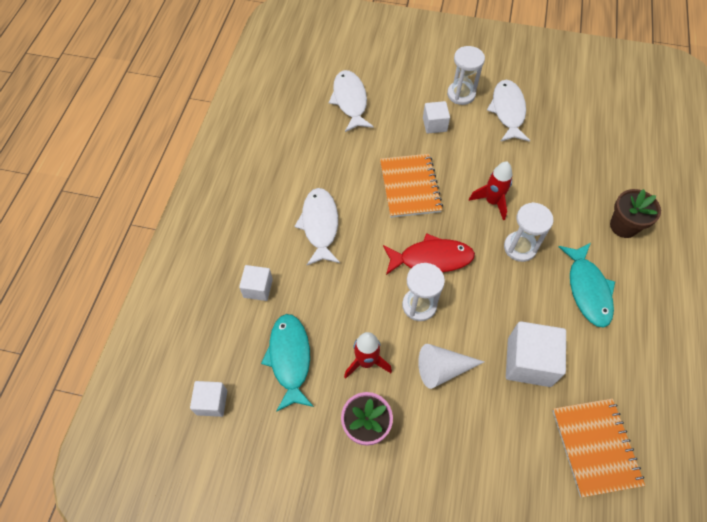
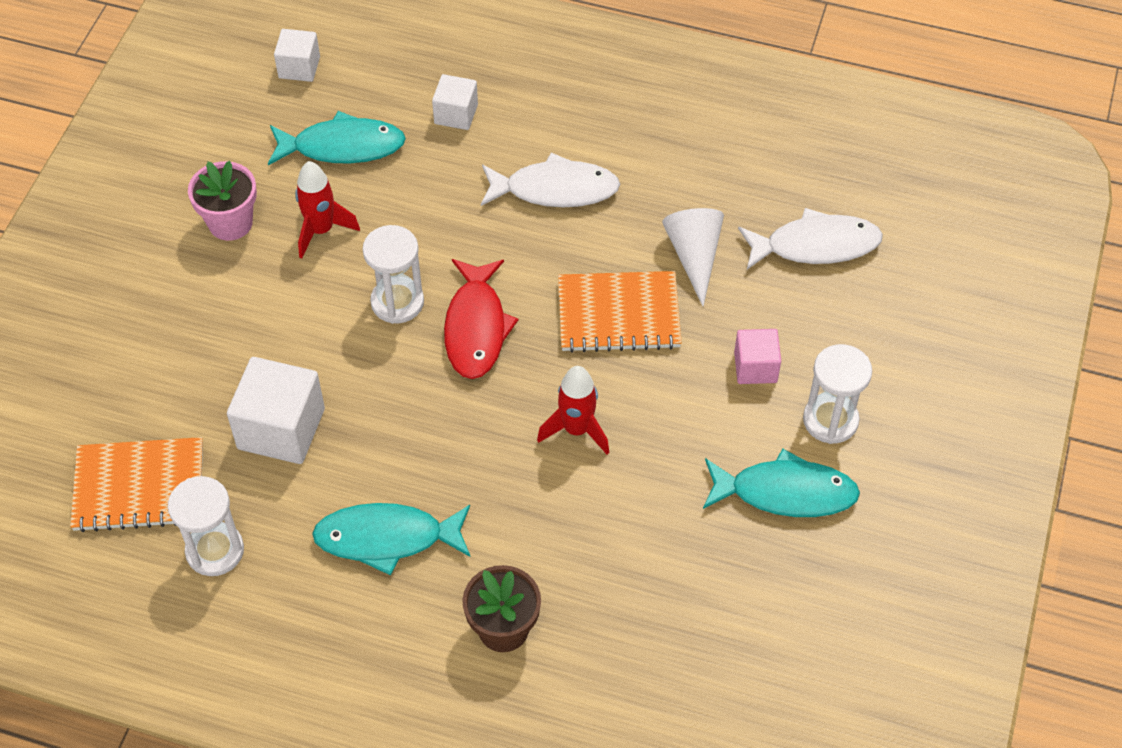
camera: 95 degrees right, 5 degrees down
(434, 124) = (755, 367): white cube -> pink cube
(443, 369) = (292, 319): white cone -> white cone (694, 256)
(508, 111) = (785, 492): white fish -> turquoise fish
(520, 247) = (480, 455): white hourglass -> white hourglass (215, 551)

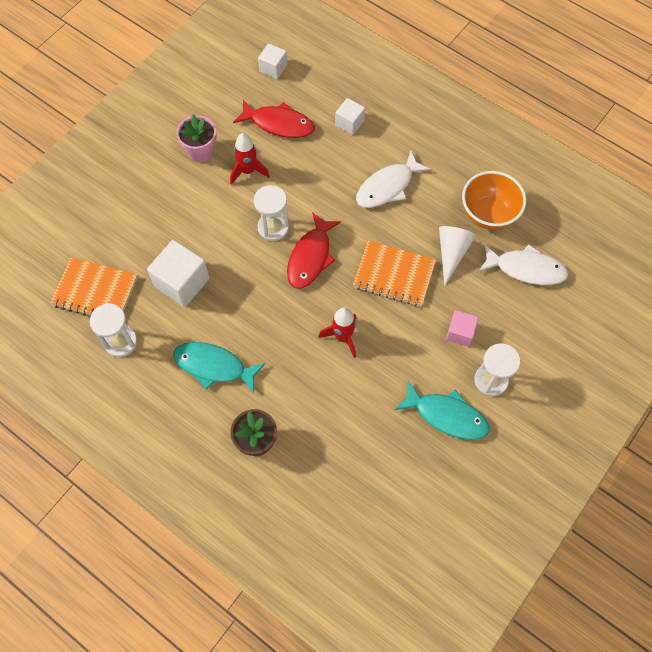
camera: 20 degrees right, 10 degrees up
(342, 147) = (278, 124): turquoise fish -> red fish
(555, 189) = (387, 186): white fish -> white fish turned 120 degrees clockwise
(726, 184) = (488, 214): none -> orange bowl

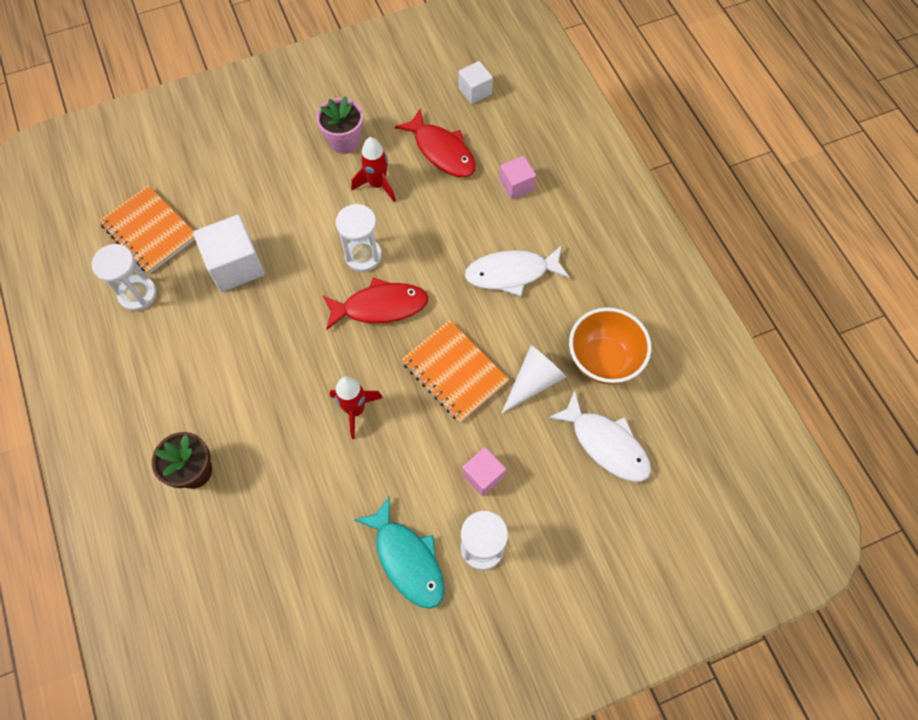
camera: 30 degrees right, 0 degrees up
(214, 366) = (207, 368): turquoise fish -> none
(310, 257) = (380, 306): red fish -> red fish turned 150 degrees counterclockwise
(349, 123) = (516, 185): white cube -> pink cube

